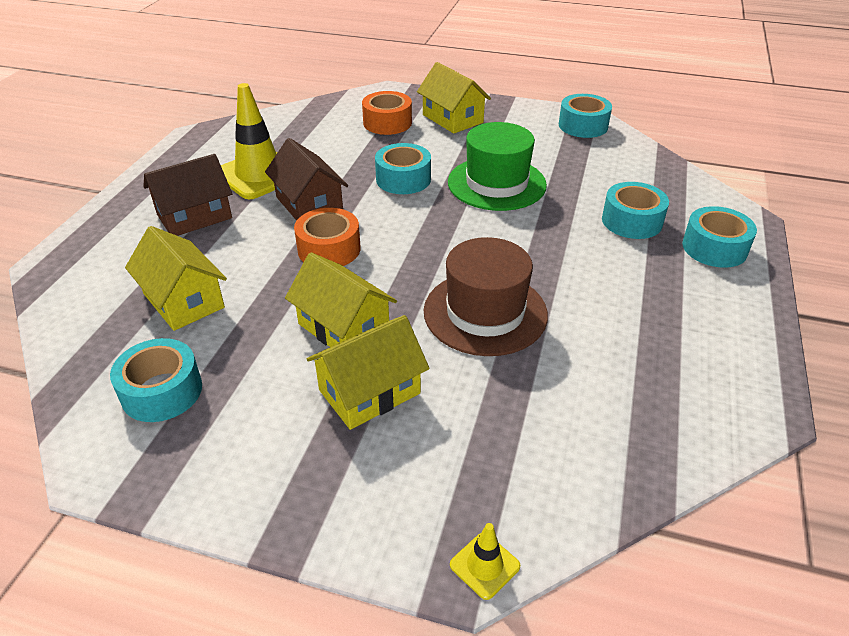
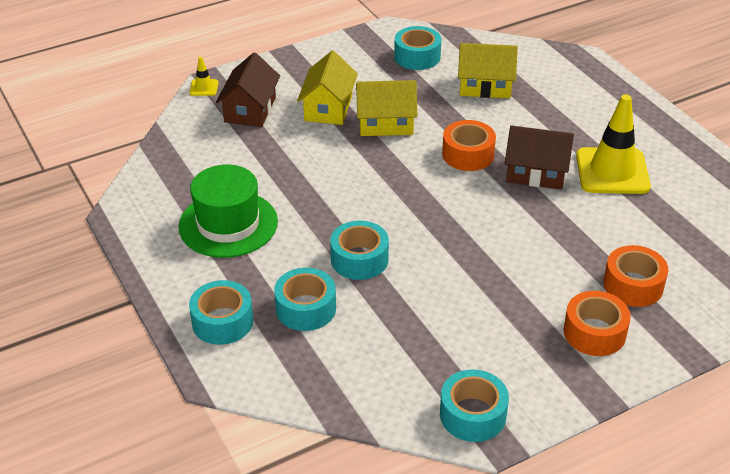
camera: 135 degrees right, 0 degrees up
(194, 216) = (581, 122): brown house -> brown house (250, 110)
(403, 179) = (517, 234): turquoise tape -> turquoise tape (359, 259)
(452, 119) = (594, 332): yellow house -> orange tape
(485, 312) = (324, 176): brown hat -> none
(496, 183) = (447, 278): green hat -> green hat (228, 224)

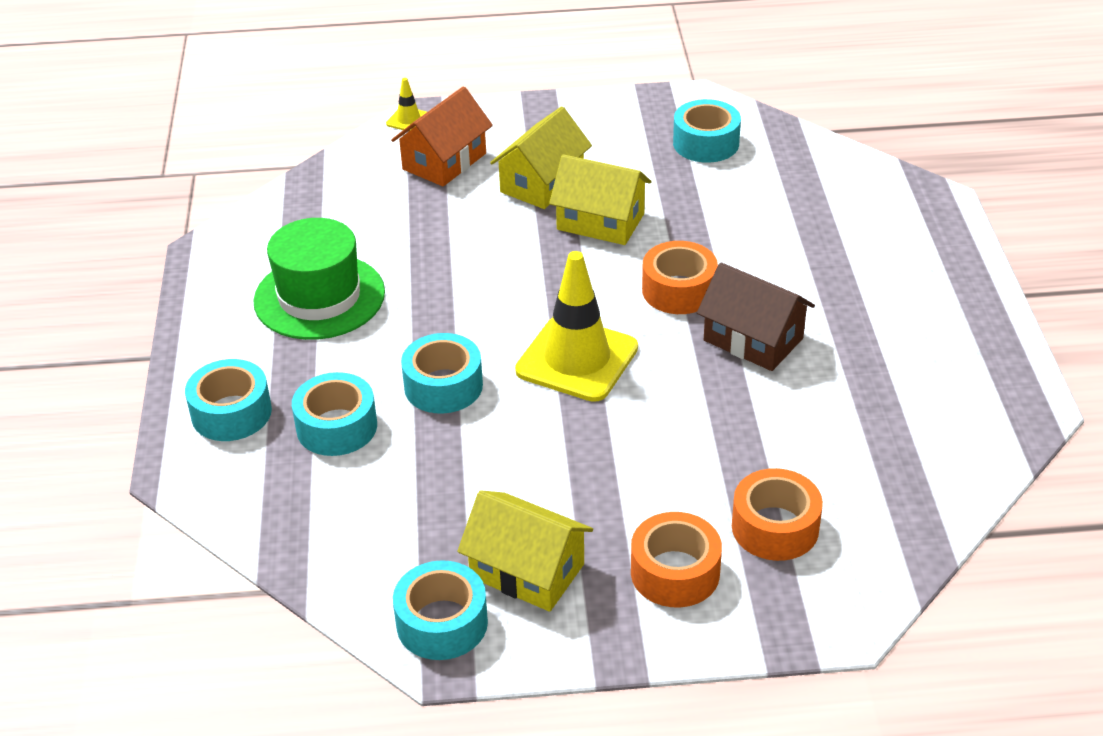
camera: 25 degrees right, 0 degrees up
(250, 110) = (444, 161): brown house -> orange house
(485, 86) = (769, 205): yellow house -> yellow house (527, 570)
(612, 171) = (862, 366): yellow traffic cone -> yellow traffic cone (577, 359)

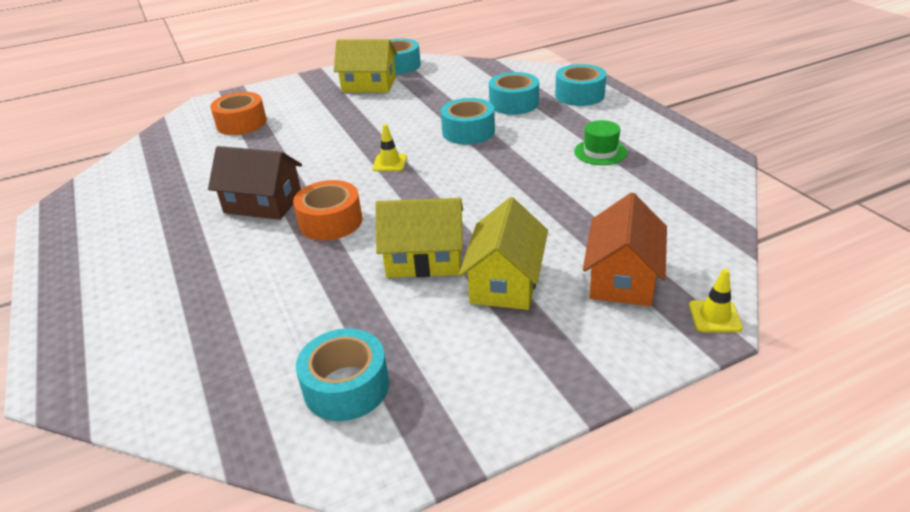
camera: 160 degrees right, 5 degrees down
(319, 297) = (600, 152): green hat -> green hat, size x0.52
(577, 359) = (390, 163): yellow traffic cone -> yellow traffic cone, size x0.44
(675, 572) = (293, 99): orange tape -> none

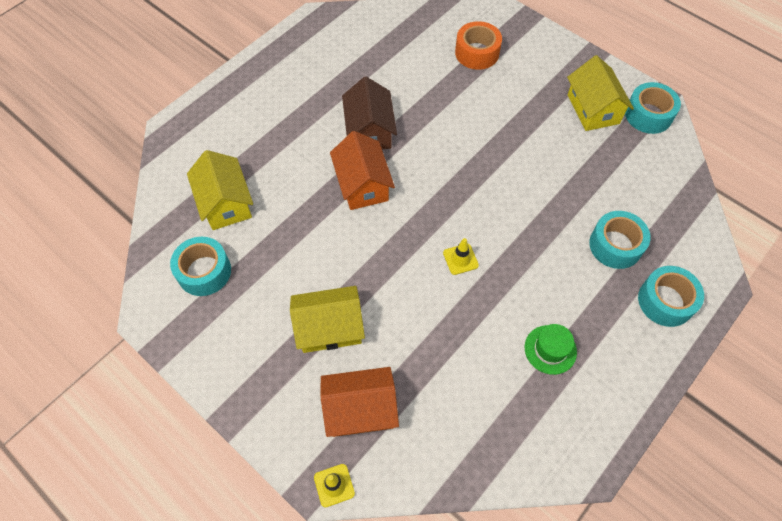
camera: 65 degrees right, 25 degrees up
(330, 221) = (362, 184): orange tape -> orange house
(390, 163) = (459, 187): yellow traffic cone -> yellow traffic cone (460, 259)
(424, 259) = (338, 265): yellow house -> yellow house (225, 203)
(468, 131) = (539, 226): turquoise tape -> none

